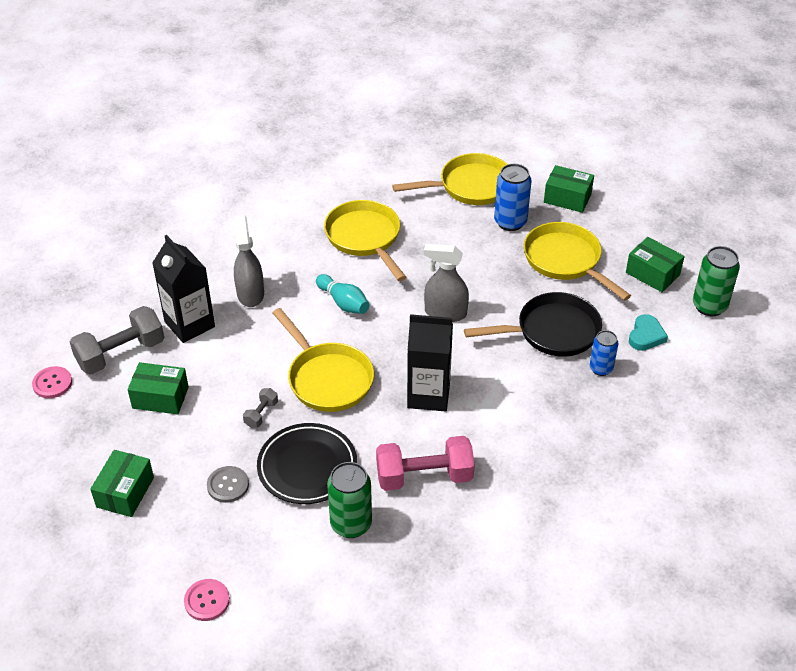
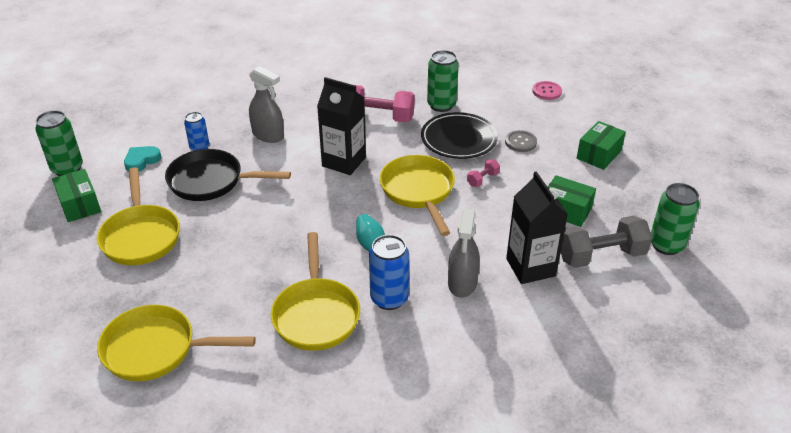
camera: 160 degrees left, 5 degrees down
(52, 383) = (666, 245): pink button -> green can
(261, 414) = (482, 179): grey dumbbell -> pink dumbbell
(445, 313) = (287, 218): grey spray bottle -> grey spray bottle (268, 135)
(510, 222) = (154, 291): blue can -> blue can (389, 298)
(567, 198) = (70, 302): green box -> none

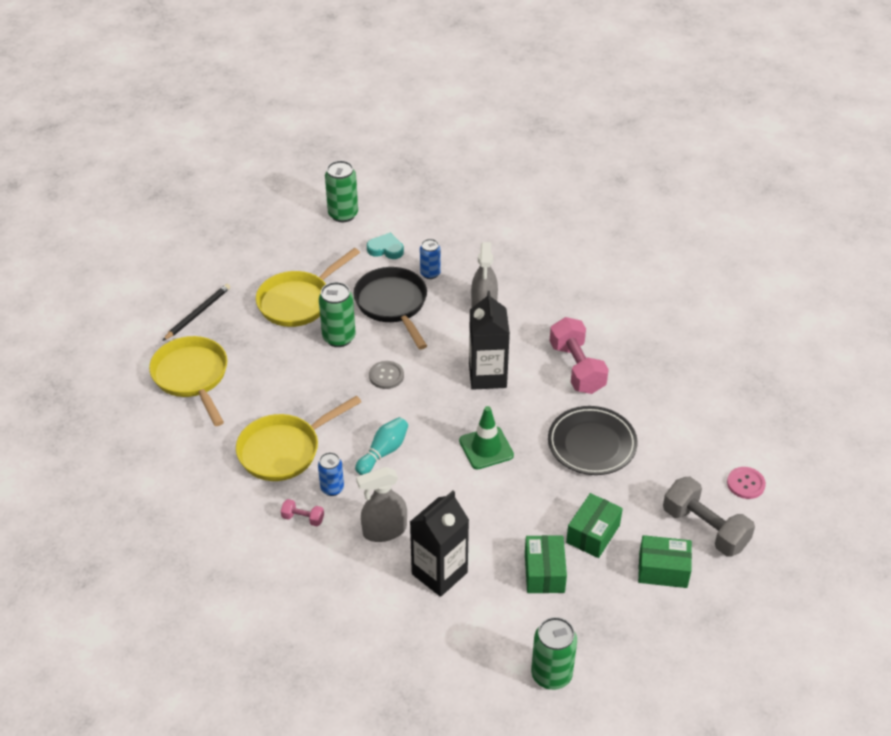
camera: 60 degrees right, 5 degrees up
(73, 313) = (198, 313): none -> black pencil
(79, 205) = (308, 247): green box -> green box (593, 534)
(389, 298) = (332, 488): blue can -> blue can, size x0.64
(419, 191) = (486, 448): yellow pan -> green traffic cone
(441, 105) = (639, 406): green can -> green can (339, 338)
(482, 179) = (542, 488): pink dumbbell -> pink dumbbell (303, 518)
(520, 142) = (629, 495): grey button -> grey button (386, 376)
(601, 256) = (495, 624): grey dumbbell -> grey dumbbell (705, 528)

